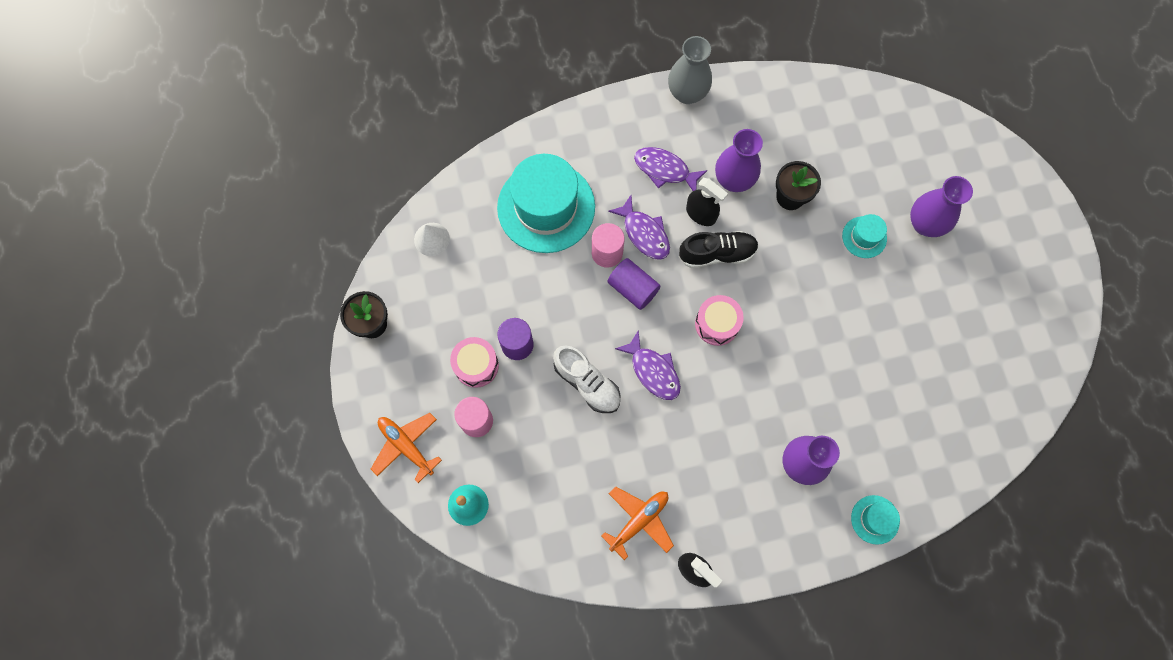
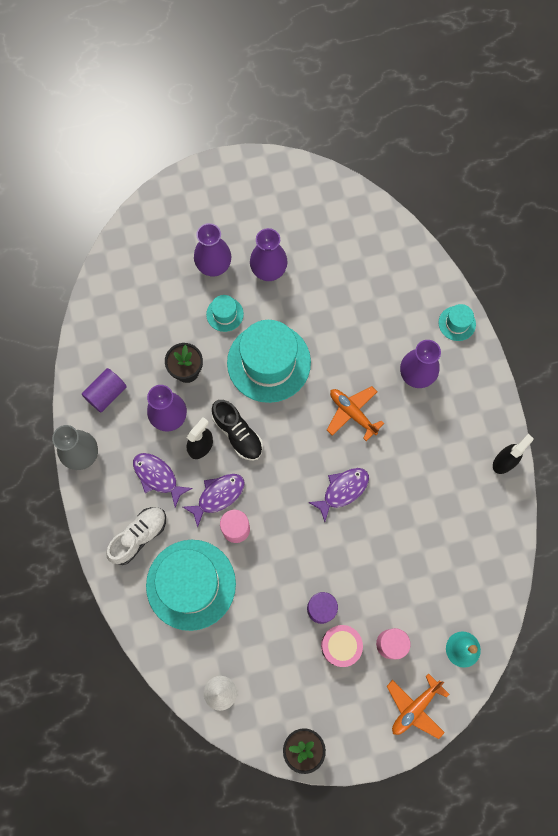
camera: 90 degrees left, 0 degrees up
(587, 383) = (354, 546): white shoe -> white shoe (139, 536)
(633, 288) = (269, 506): purple cylinder -> purple cylinder (106, 394)
(639, 521) = (468, 504): orange plane -> orange plane (352, 413)
(665, 170) = (157, 477): purple fish -> purple fish turned 105 degrees clockwise
(717, 253) = (238, 434): black shoe -> black shoe turned 150 degrees clockwise
(717, 324) = (301, 436): pink drum -> none
(806, 287) = (269, 362): none -> turquoise hat
(925, 287) = (268, 271): none -> purple vase

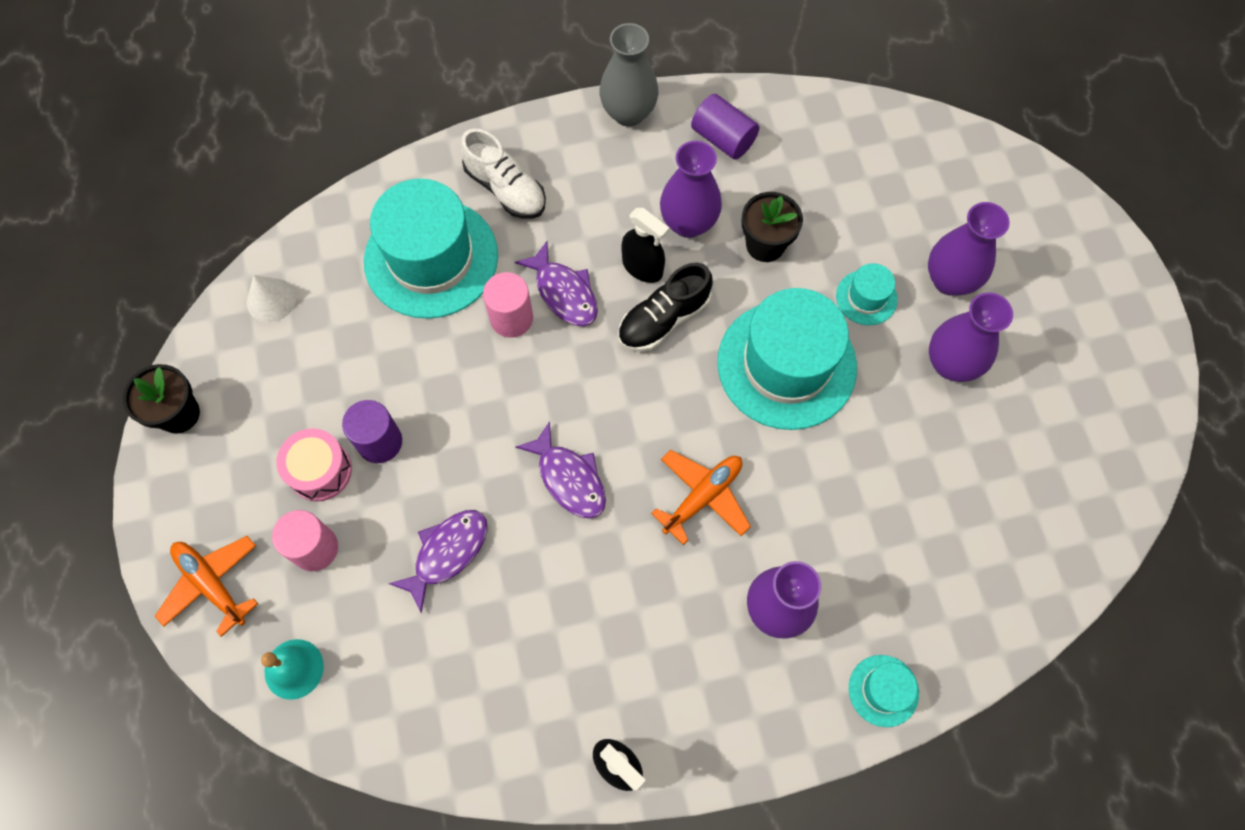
camera: 90 degrees right, 5 degrees down
(157, 477) = (595, 210): purple fish -> purple fish (447, 553)

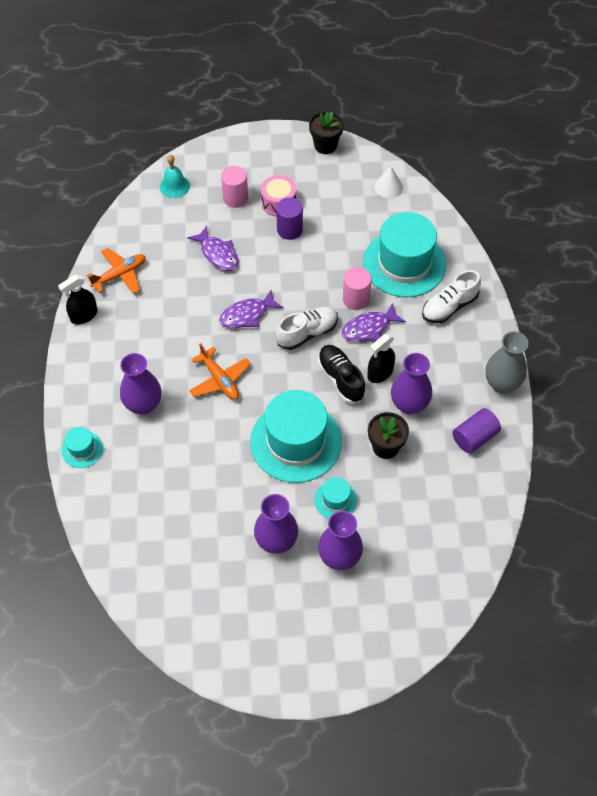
camera: 100 degrees right, 10 degrees down
(212, 584) = (227, 156): orange plane -> orange plane (120, 275)
(589, 379) = (307, 333): none -> white shoe

